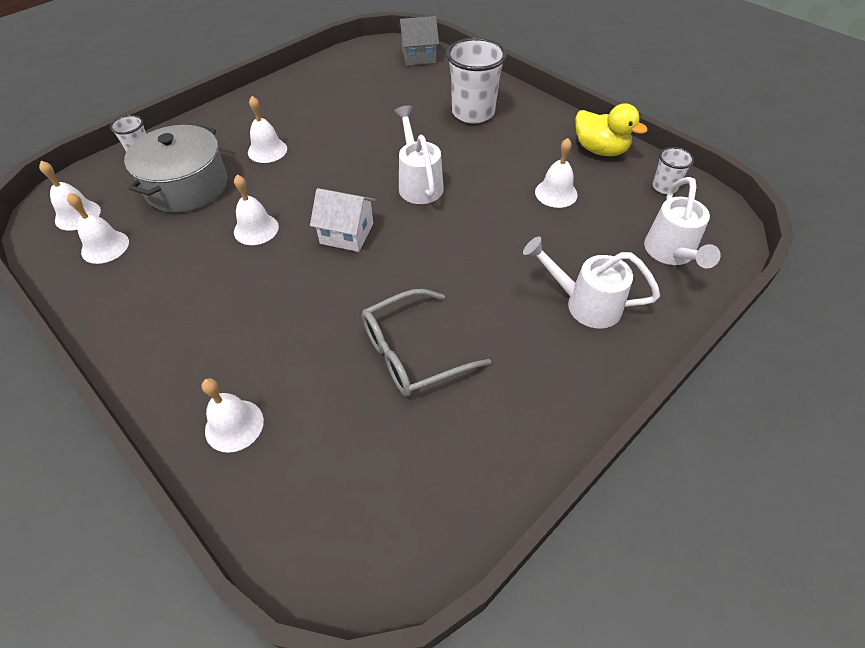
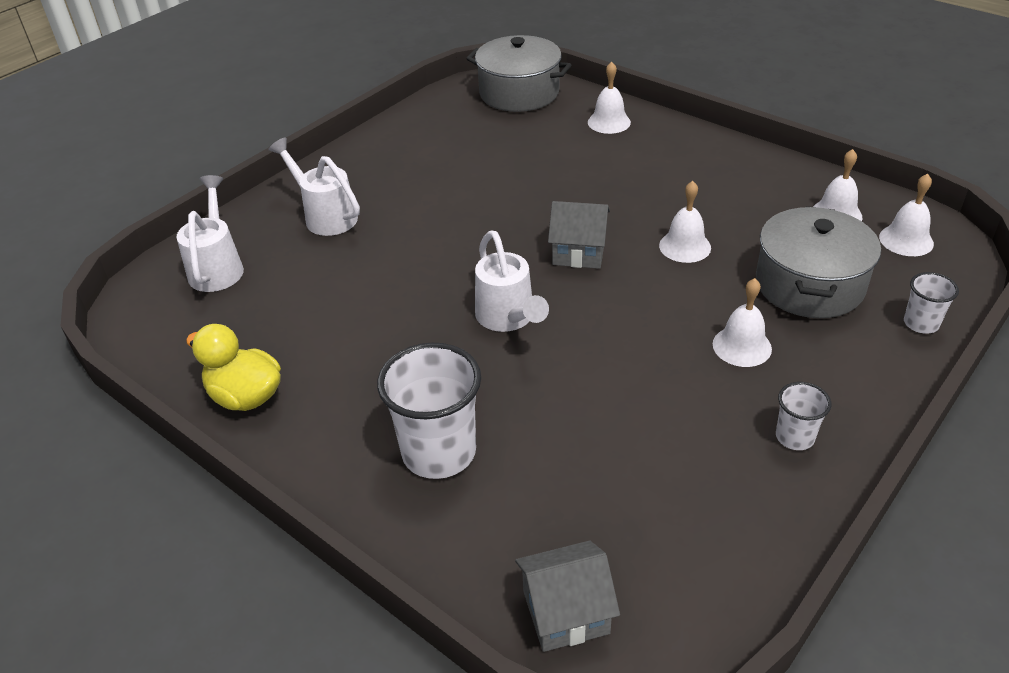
camera: 175 degrees right, 10 degrees down
(332, 528) = (519, 93): none -> grey pot
(347, 233) = (578, 252): white house -> grey house
(412, 352) = (485, 170): grey glasses -> none
(556, 193) = (328, 323): white bell -> none
(585, 304) = (325, 216): white watering can -> white watering can turned 150 degrees counterclockwise
(664, 187) = (181, 346): white cup -> white cup (794, 437)

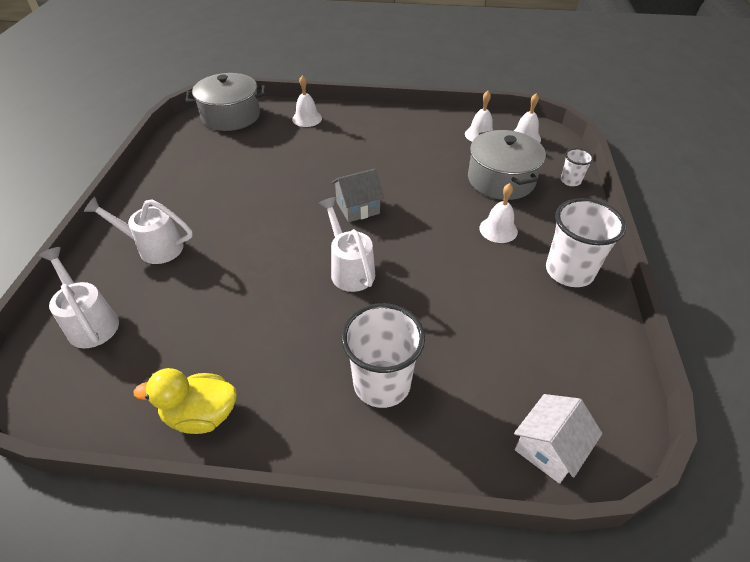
camera: 35 degrees left, 5 degrees up
(508, 318) = (350, 269): white watering can -> white watering can turned 150 degrees counterclockwise
(565, 612) = (549, 448): grey house -> white house
(685, 246) = (417, 181): white bell -> none
(794, 437) = (569, 271): white cup -> white cup, size x1.96

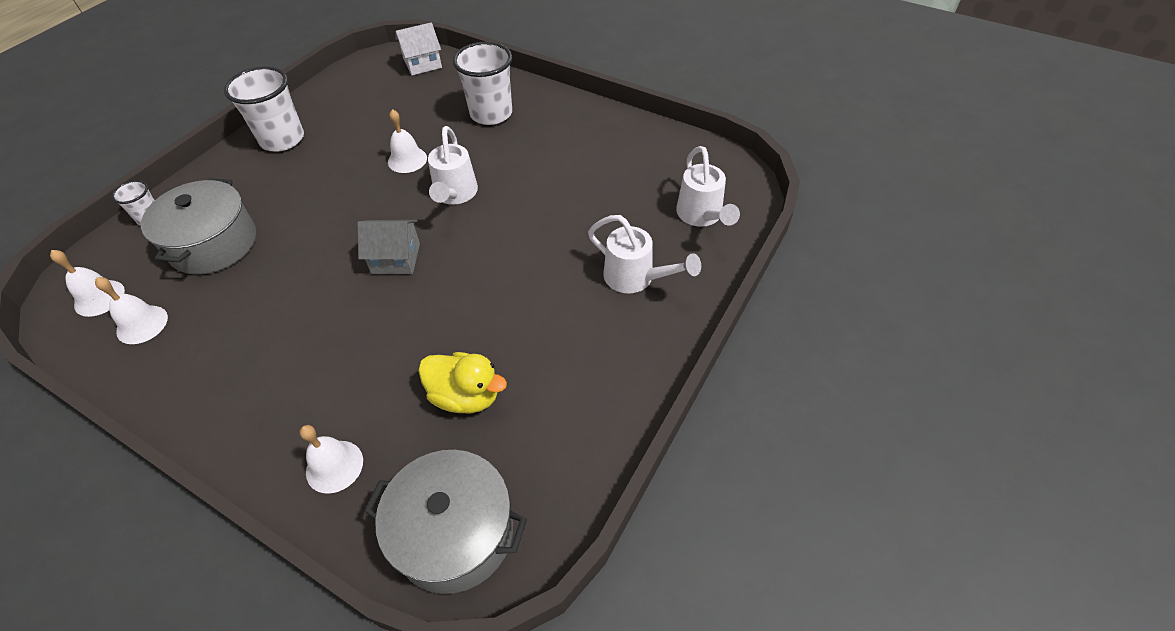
camera: 155 degrees left, 5 degrees up
(201, 415) = (619, 130): yellow duck -> yellow duck (466, 396)
(498, 229) = (290, 190): white bell -> white bell (407, 160)

